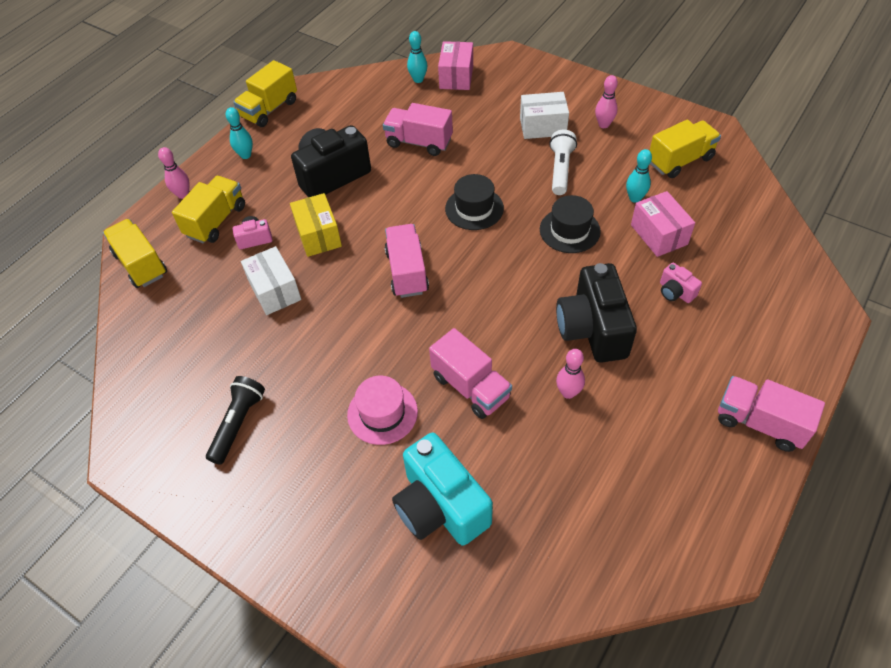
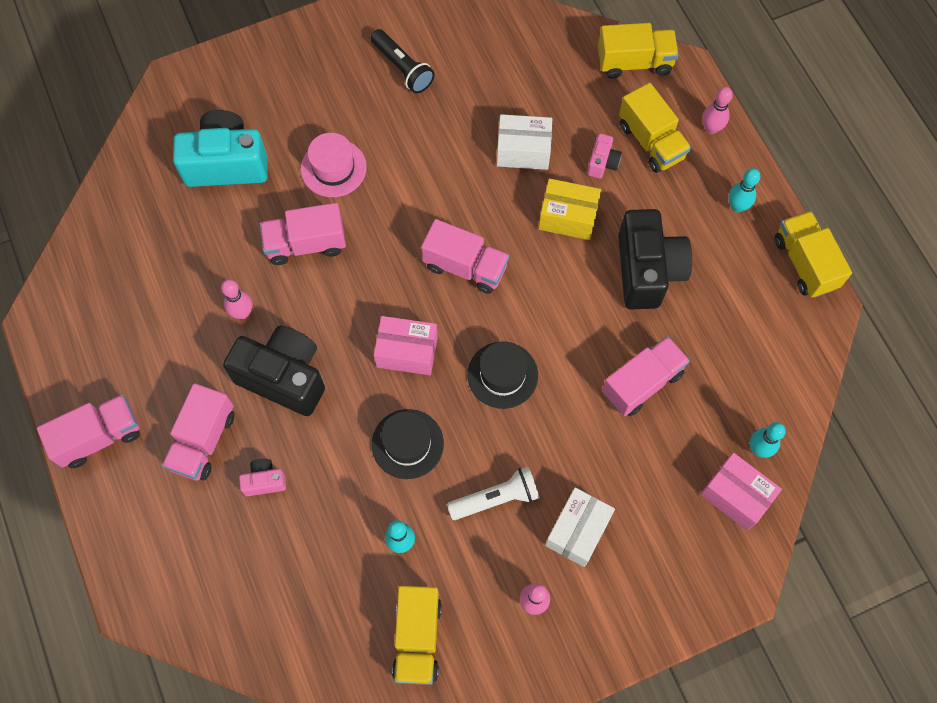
camera: 120 degrees right, 15 degrees up
(560, 170) = (496, 498): white flashlight -> white flashlight turned 60 degrees counterclockwise
(658, 234) = (338, 525): pink box -> pink box (407, 352)
(688, 348) = (203, 440): none -> pink truck

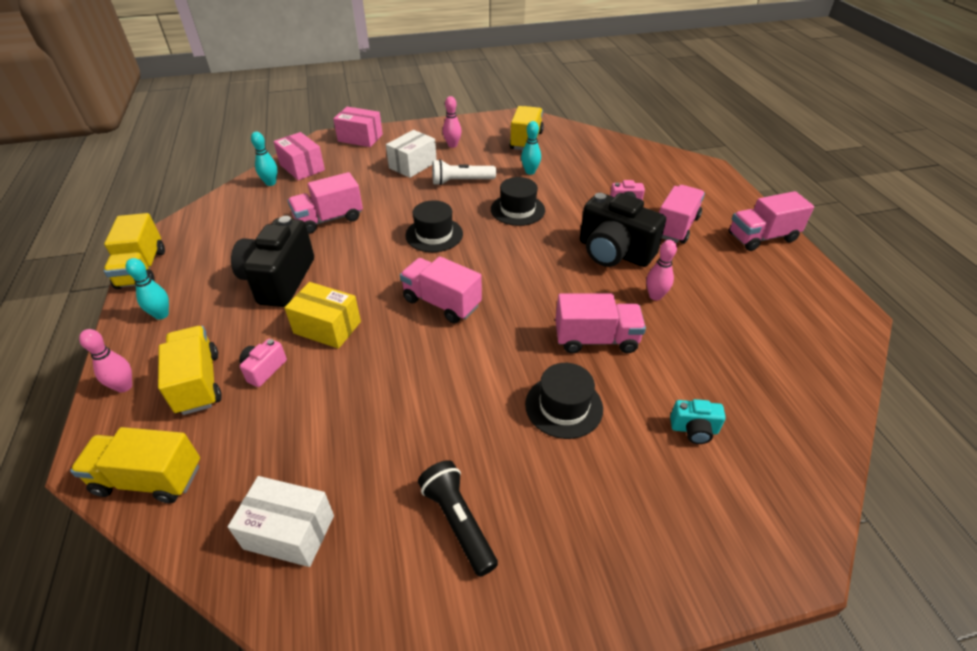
camera: 170 degrees left, 25 degrees down
(226, 163) = (694, 429): turquoise camera -> turquoise camera, size x0.46
(333, 168) = (564, 406): pink hat -> black hat
(407, 352) = (508, 255): pink box -> pink box (360, 138)
(523, 151) = (342, 393): white box -> white box (289, 532)

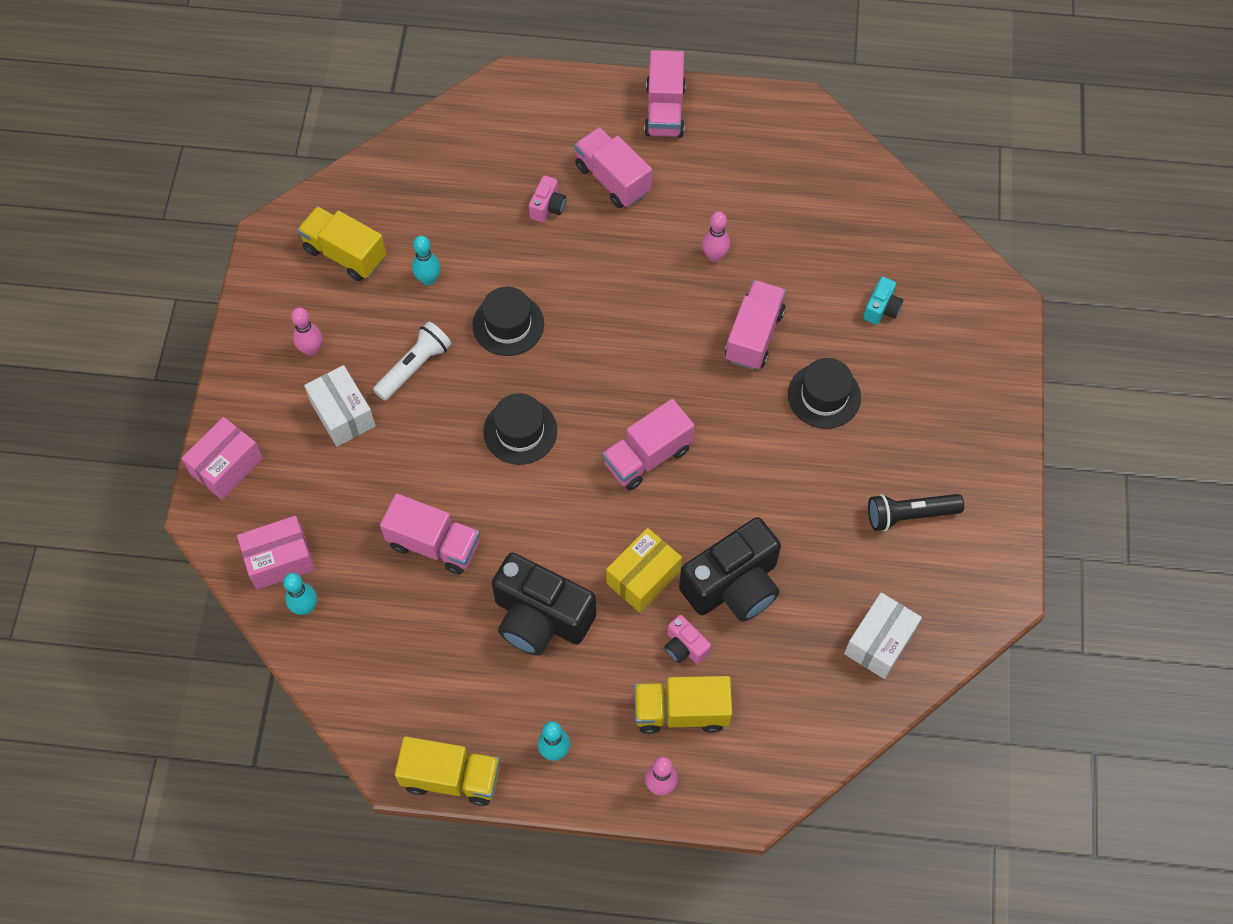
camera: 70 degrees left, 20 degrees up
(149, 479) = (789, 755): yellow truck -> none
(329, 219) = (434, 544): pink truck -> pink truck turned 60 degrees counterclockwise
(461, 181) = (414, 367): white flashlight -> white flashlight turned 150 degrees counterclockwise
(614, 252) = (631, 260): black camera -> black camera (733, 585)

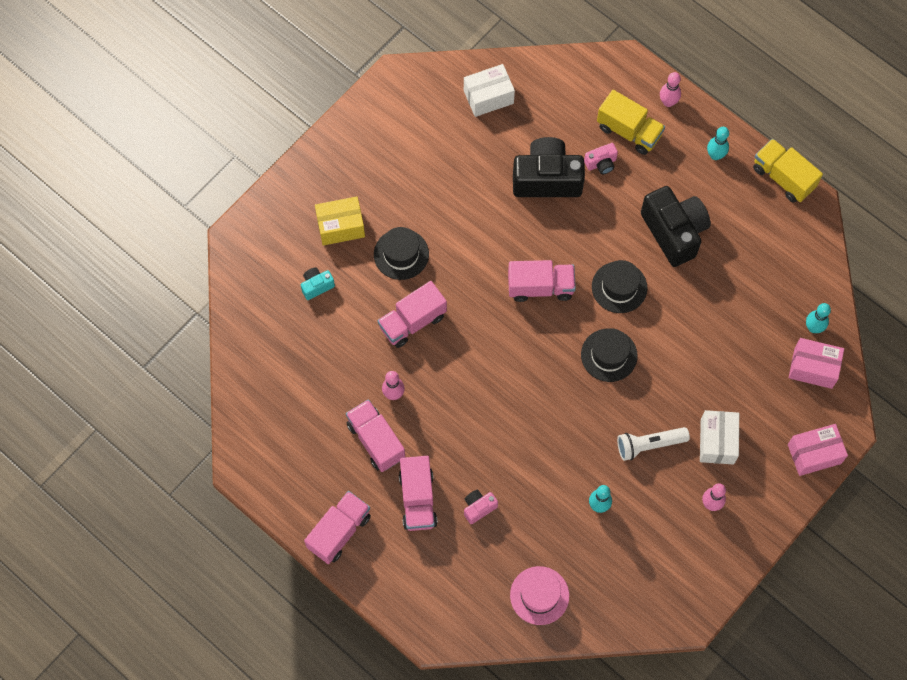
camera: 145 degrees left, 5 degrees up
(345, 254) = (644, 565): yellow truck -> none
(432, 169) = (539, 595): none -> pink hat
(434, 544) = (710, 317): pink truck -> pink truck (376, 441)
(508, 324) = (567, 435): black hat -> black hat (619, 287)
(643, 577) = (596, 217): yellow box -> yellow box (340, 226)
(684, 647) = (601, 163): pink camera -> pink camera turned 75 degrees clockwise
(909, 515) = (411, 152): black flashlight -> none

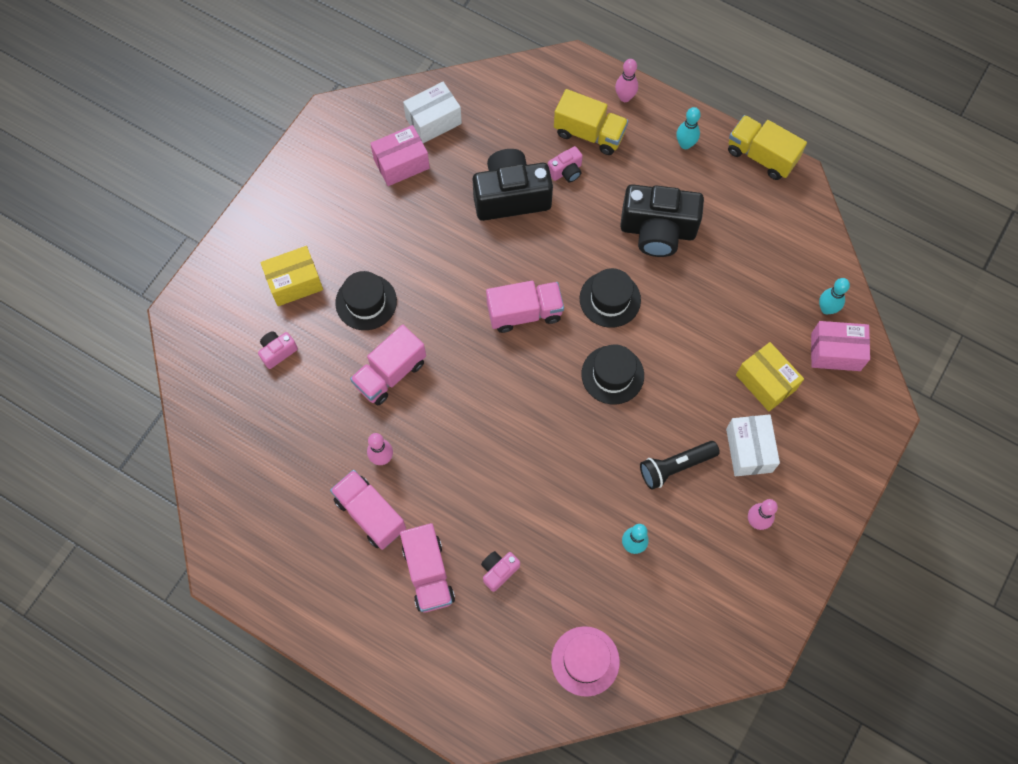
camera: 10 degrees left, 0 degrees up
(317, 286) = (277, 352): turquoise camera -> pink camera
(339, 531) = (344, 627): pink truck -> none
(649, 445) = (675, 466): white flashlight -> black flashlight
(674, 232) = (657, 231): black camera -> black camera turned 135 degrees clockwise
(744, 384) = (766, 382): none -> yellow box
(814, 454) = (857, 446): pink box -> pink box (401, 163)

